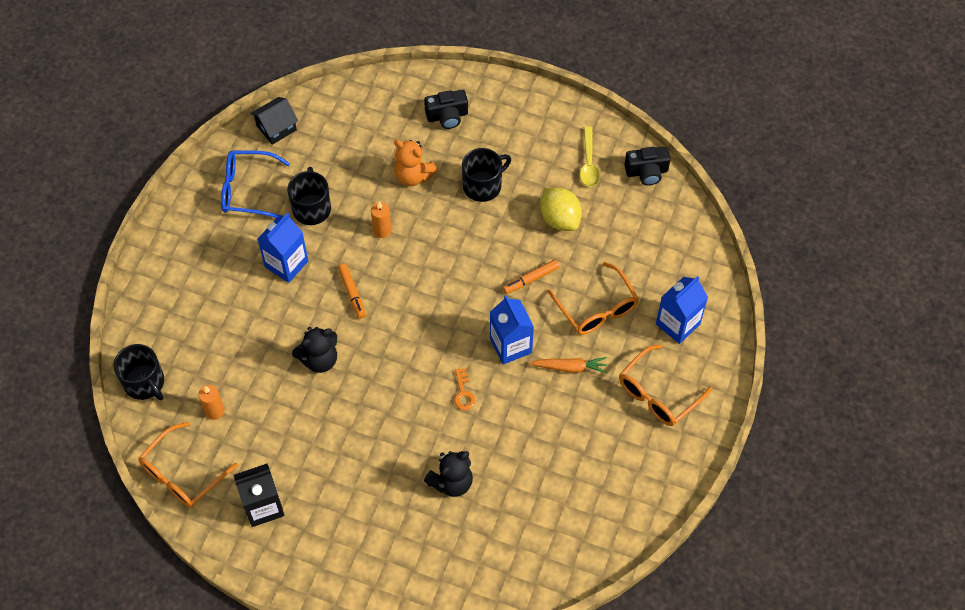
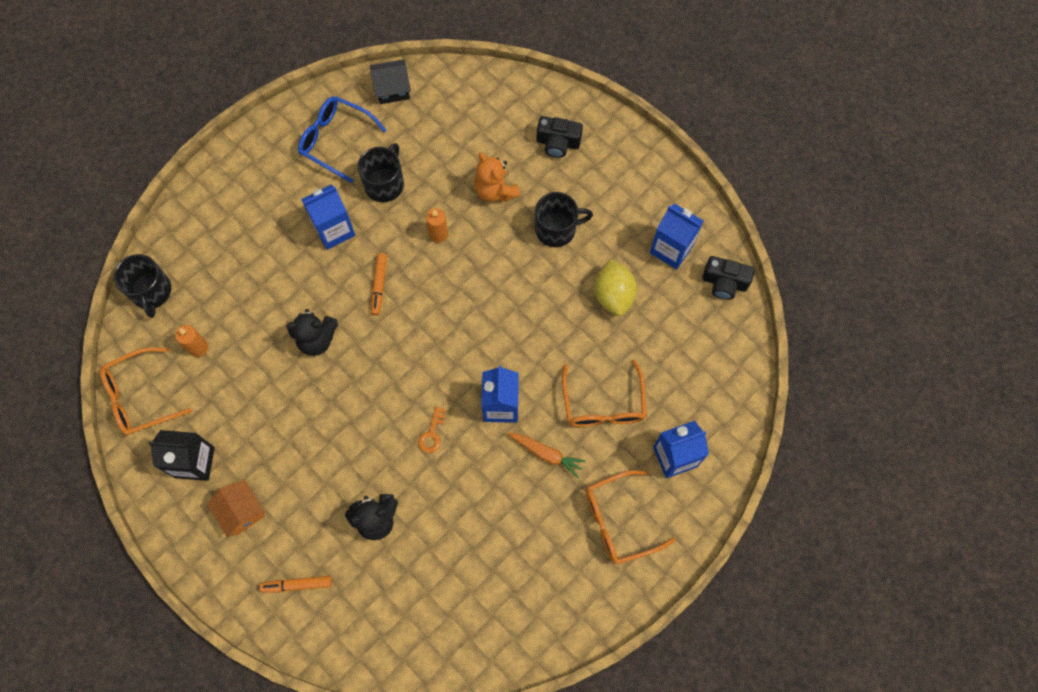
camera: 25 degrees right, 10 degrees up
(328, 528) = (241, 511): none -> orange house
(531, 279) = (554, 346): orange marker -> orange marker (297, 585)
(588, 163) = (671, 249): yellow spoon -> blue carton

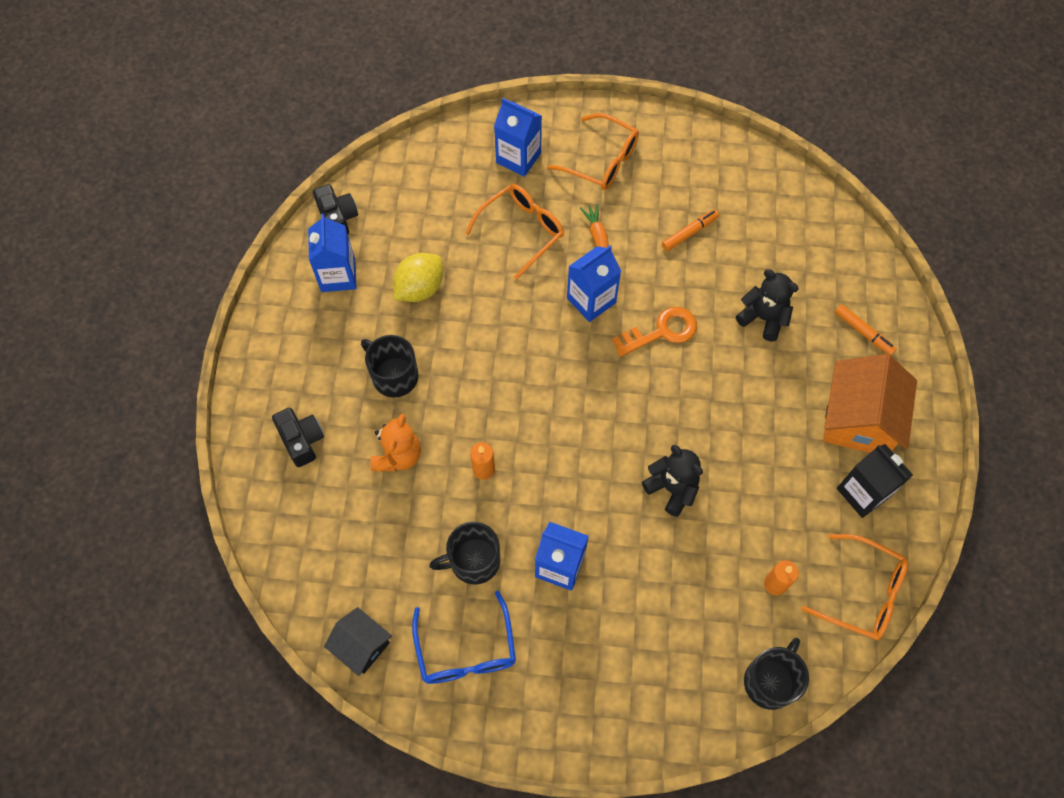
camera: 130 degrees left, 5 degrees down
(241, 511) = (858, 420): orange house -> orange house, size x1.76
(379, 286) = (577, 478): orange marker -> orange marker (689, 233)
(432, 434) = (661, 331): orange key -> orange key, size x1.74

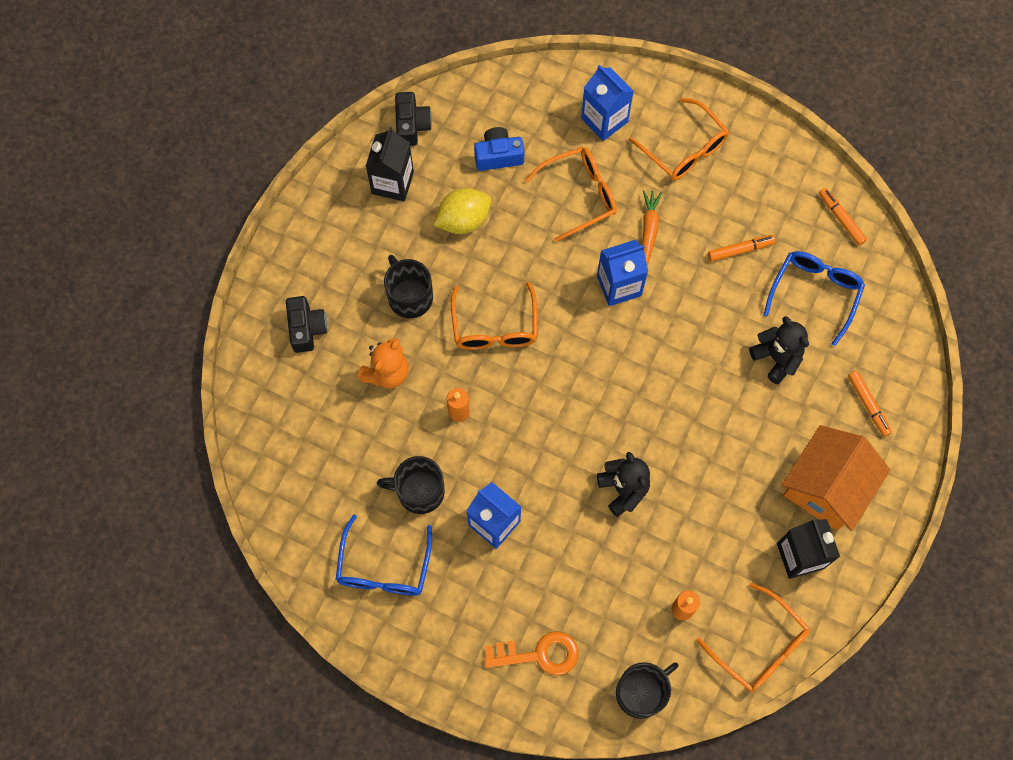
camera: 20 degrees right, 5 degrees up
(338, 275) = (392, 182): blue carton -> black carton
(362, 645) = (296, 530): black house -> none
(431, 220) = (498, 156): none -> blue camera
(488, 377) = (495, 327): none -> orange glasses
(661, 331) = (673, 338): orange key -> orange key (538, 654)
(767, 177) = (841, 219): none -> orange marker
(772, 249) = (815, 293): none -> blue glasses

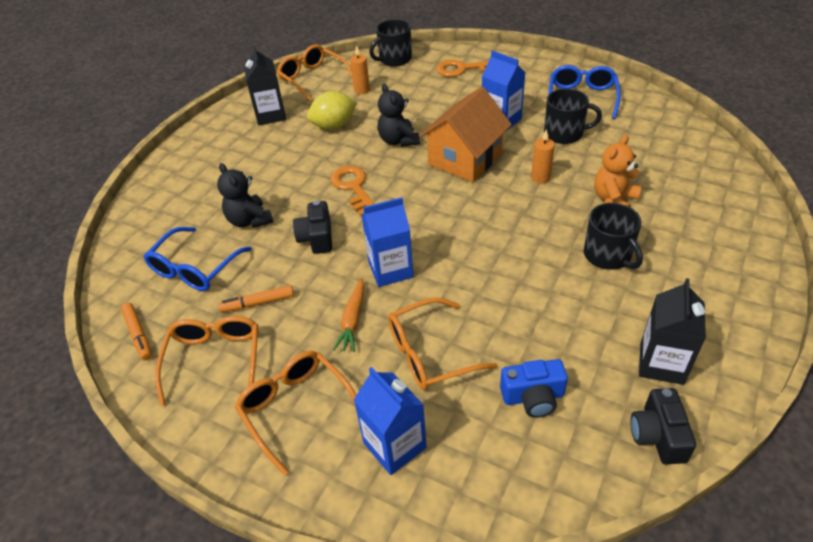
camera: 175 degrees left, 25 degrees down
(307, 328) = (706, 228): black camera -> black camera (317, 238)
(463, 220) = (565, 325): yellow lemon -> yellow lemon (334, 126)
(495, 327) = (516, 234): orange glasses -> orange glasses (215, 359)
(669, 405) = (353, 188): none -> orange key
(826, 487) = (237, 147): orange house -> orange house (465, 159)
(868, 405) = (182, 193): orange marker -> none

